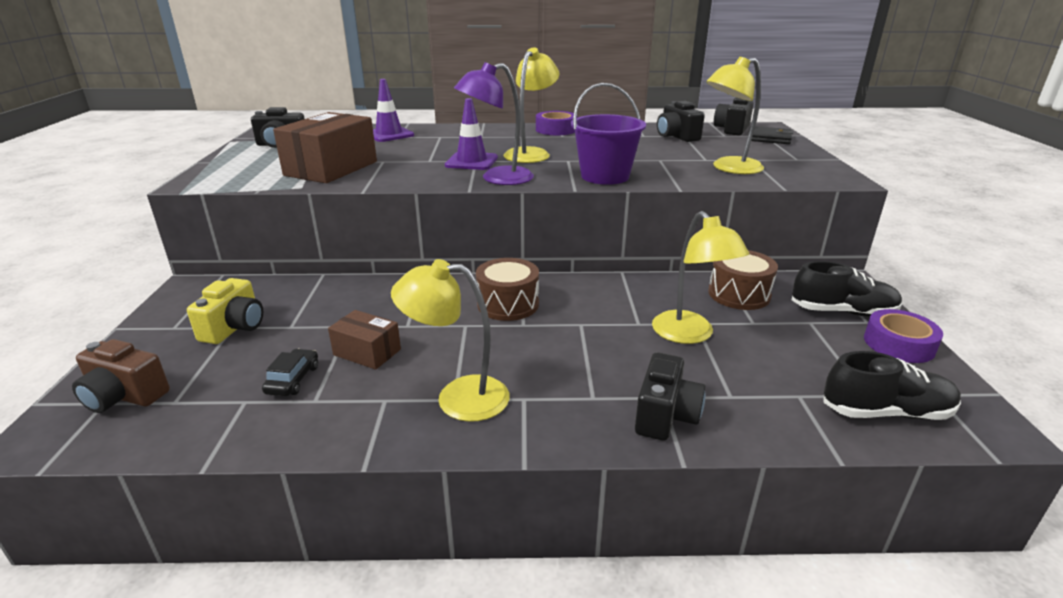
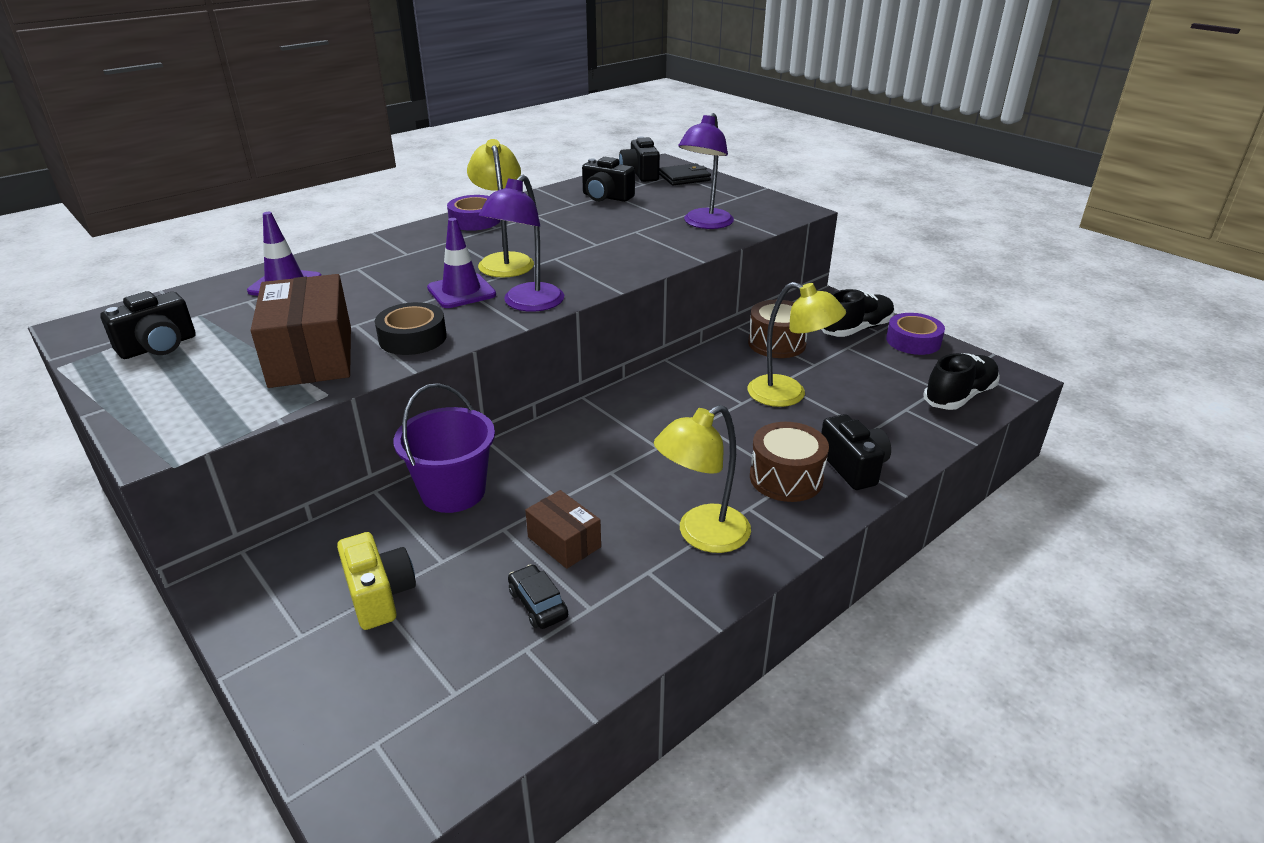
camera: 40 degrees left, 5 degrees up
(124, 396) = (388, 724): brown camera -> none
(367, 352) = (564, 542): brown box -> brown box turned 60 degrees clockwise
(396, 176) = (412, 338): none -> black tape
(508, 304) = (617, 434): brown drum -> brown drum (786, 478)
(605, 176) = (621, 267): purple bucket -> purple bucket (453, 492)
(729, 168) = (704, 224): yellow lamp -> purple lamp

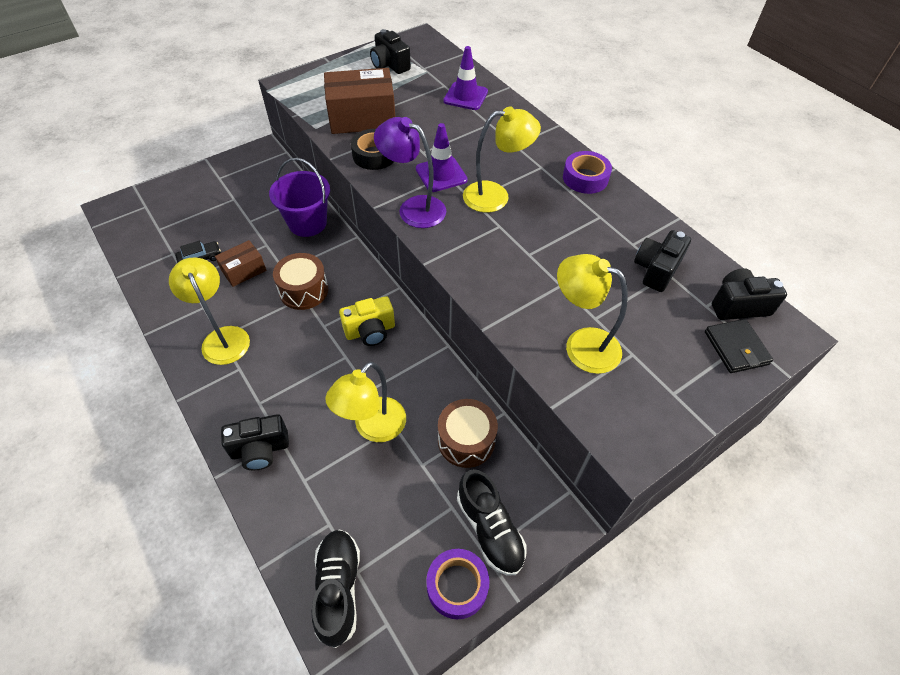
camera: 95 degrees right, 20 degrees up
(379, 595) = (233, 200): yellow camera -> yellow camera (370, 331)
(704, 224) = (581, 345): purple lamp -> yellow lamp
(786, 478) = (262, 399): brown drum -> brown drum (304, 290)
(959, 396) = (338, 588): black shoe -> black shoe turned 150 degrees counterclockwise

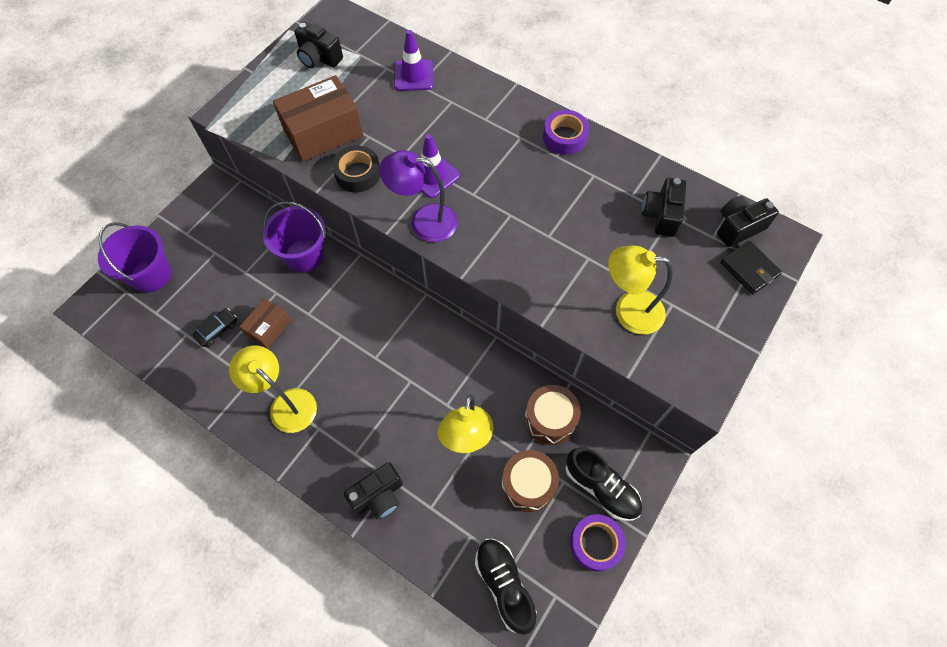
camera: 20 degrees left, 10 degrees up
(173, 200) = (151, 275): none -> purple bucket
(304, 290) = (338, 328): brown drum -> brown drum (528, 484)
(370, 331) = (420, 347): yellow camera -> none
(495, 196) = (493, 183): yellow lamp -> none

